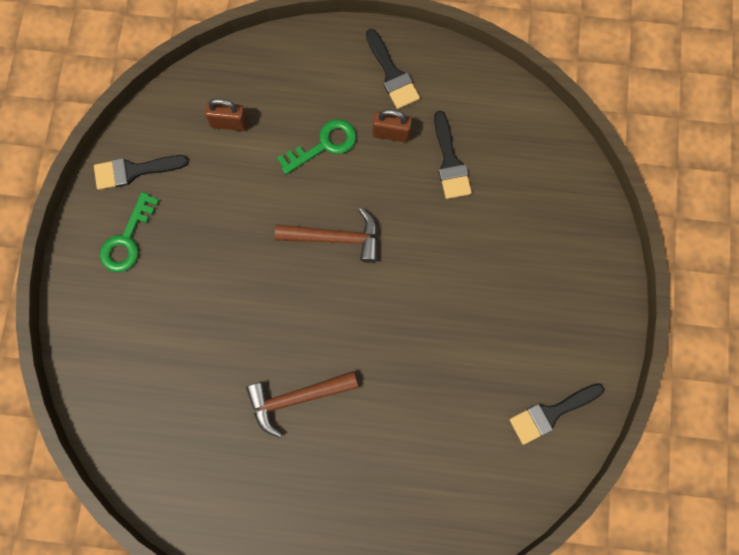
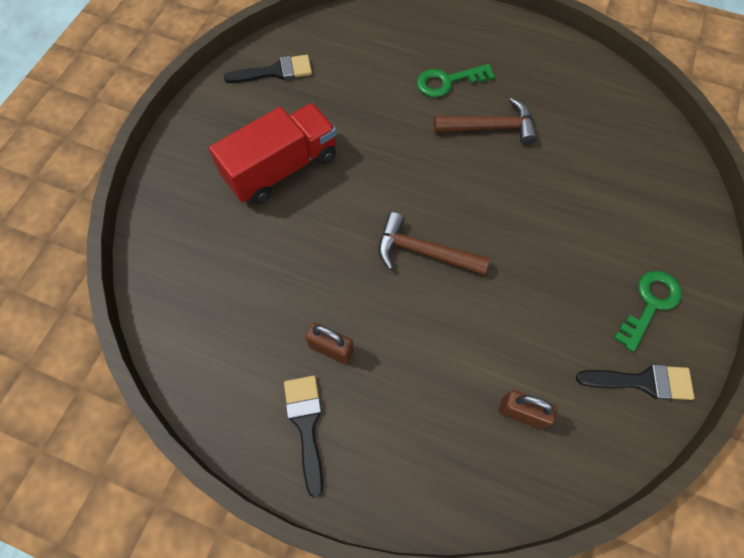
camera: 165 degrees left, 10 degrees down
(324, 145) = (412, 355): green key -> green key (447, 81)
(450, 162) = (277, 299): black brush -> none
(496, 291) = (282, 168): none -> red truck

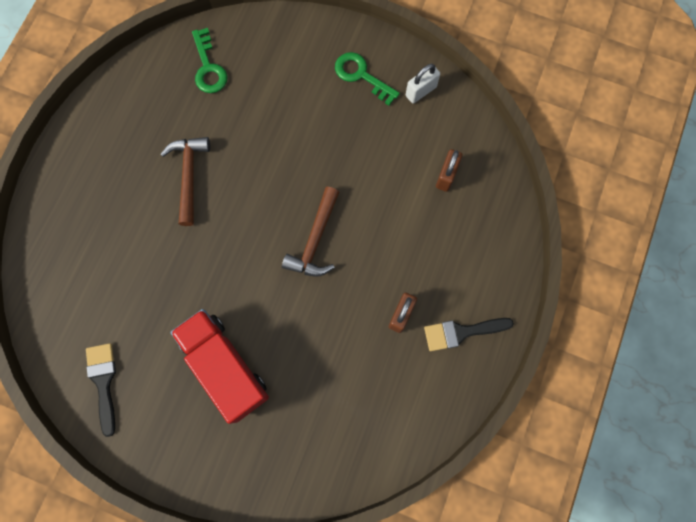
camera: 90 degrees left, 10 degrees up
(447, 81) = (131, 210): green key -> green key (208, 67)
(642, 381) = (421, 91): black brush -> white padlock

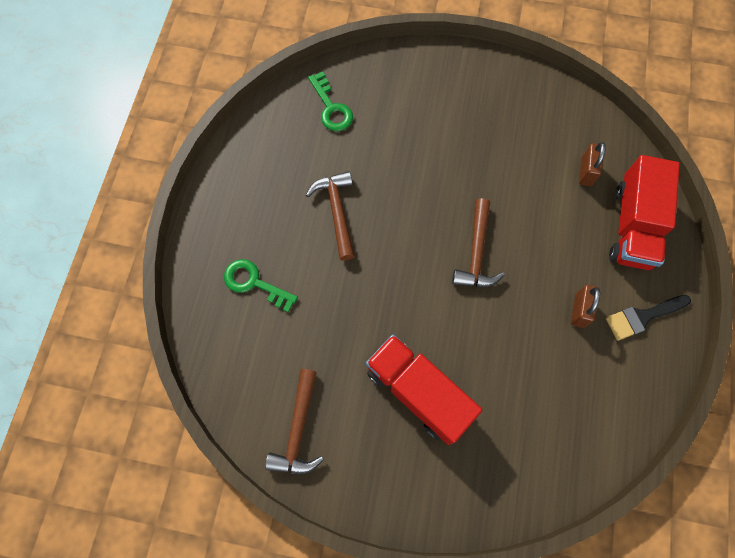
camera: 10 degrees left, 5 degrees down
(103, 382) = (298, 429): black brush -> brown hammer
(361, 75) = (480, 93): green key -> green key (254, 283)
(421, 91) = (540, 98): white padlock -> none
(478, 239) = (633, 226): none -> red truck

